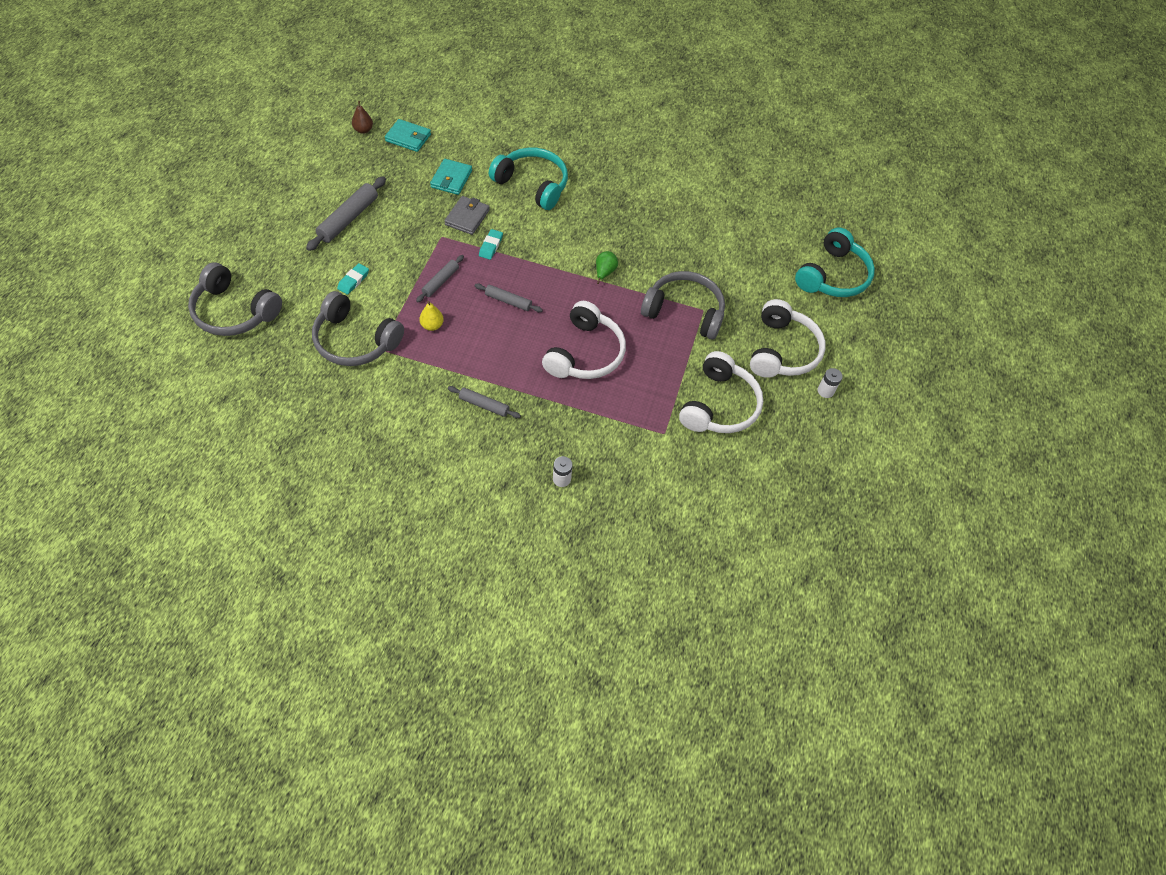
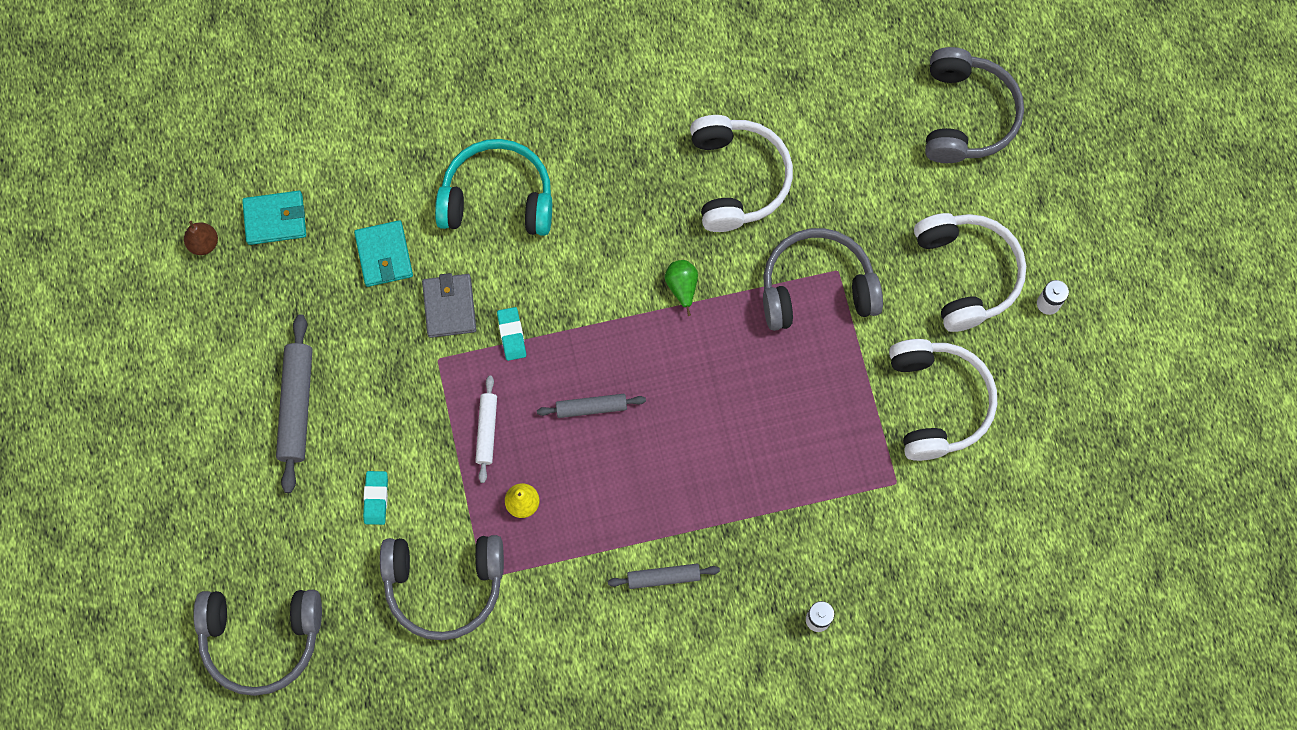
camera: 25 degrees left, 15 degrees up
(441, 282) = (487, 431): grey rolling pin -> white rolling pin
(585, 353) = (735, 427): white headphones -> white headphones (737, 179)
(833, 276) = (966, 115): turquoise headphones -> grey headphones

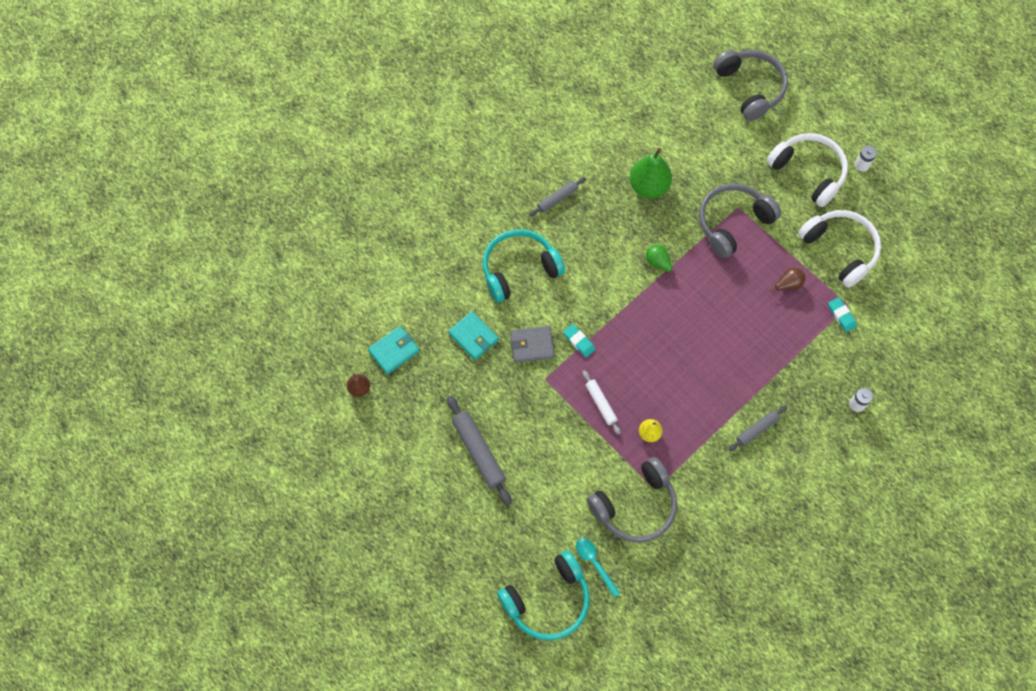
camera: 30 degrees left, 5 degrees down
(261, 639) = (548, 600): grey headphones -> turquoise headphones
(348, 627) = (595, 563): none -> turquoise spoon
(376, 498) = (562, 479): turquoise eraser -> turquoise eraser (841, 315)
(449, 307) = (532, 345): grey wallet -> grey wallet turned 60 degrees counterclockwise
(591, 408) = (652, 357): grey rolling pin -> grey rolling pin (557, 199)
(737, 179) = (648, 187): white headphones -> green pear
(834, 411) = (788, 284): none -> brown pear

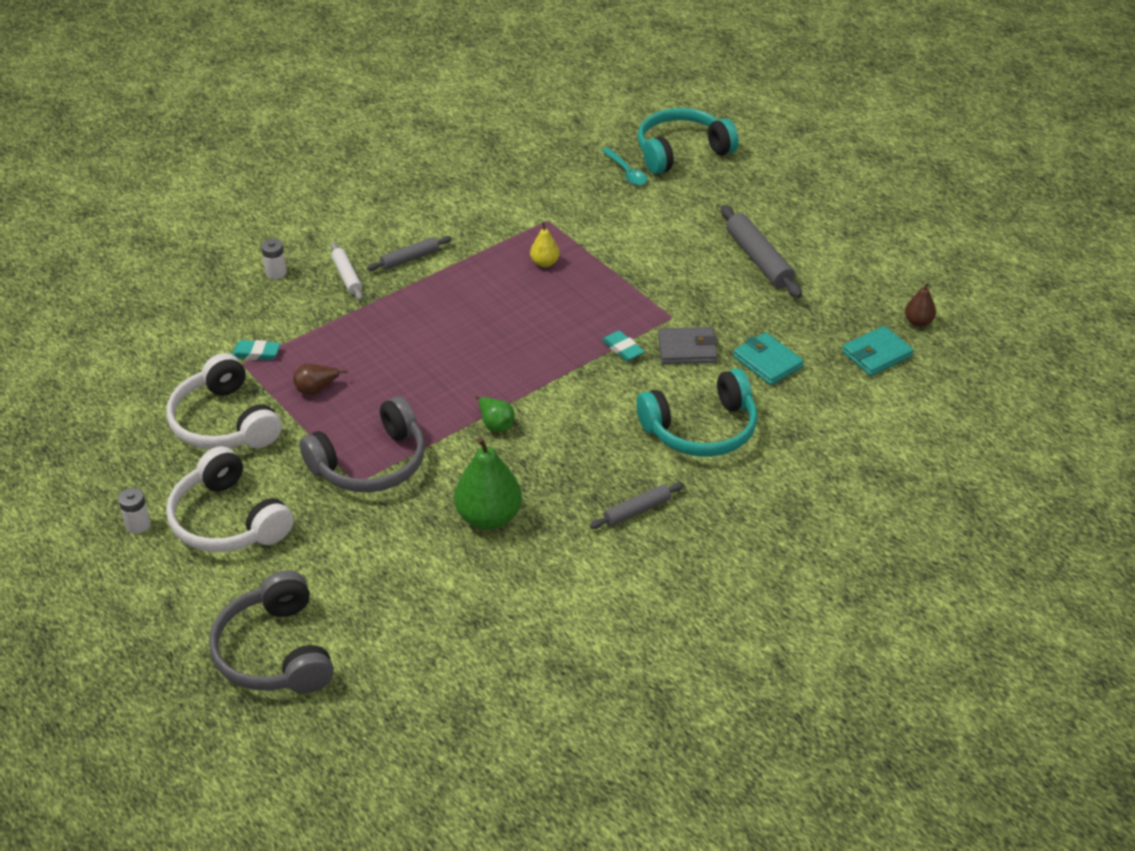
camera: 175 degrees left, 25 degrees down
(601, 404) = (601, 291): white rolling pin -> white rolling pin (347, 276)
(635, 506) = (573, 209): grey headphones -> none
(841, 315) = (256, 353): turquoise eraser -> turquoise eraser turned 60 degrees counterclockwise

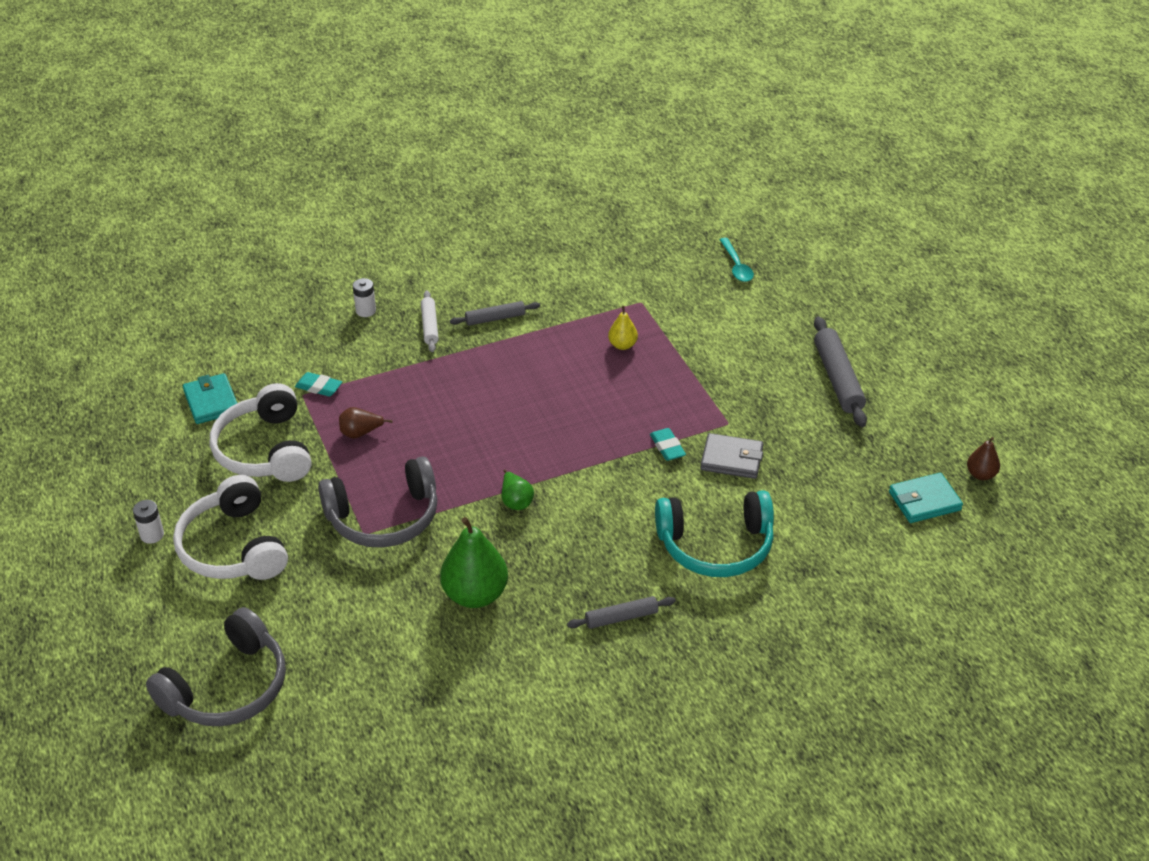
camera: 15 degrees right, 0 degrees up
(275, 652) = (228, 687): grey headphones -> grey headphones turned 135 degrees counterclockwise
(681, 151) = (799, 253): turquoise headphones -> none
(767, 362) = (808, 488): turquoise wallet -> turquoise wallet (211, 402)

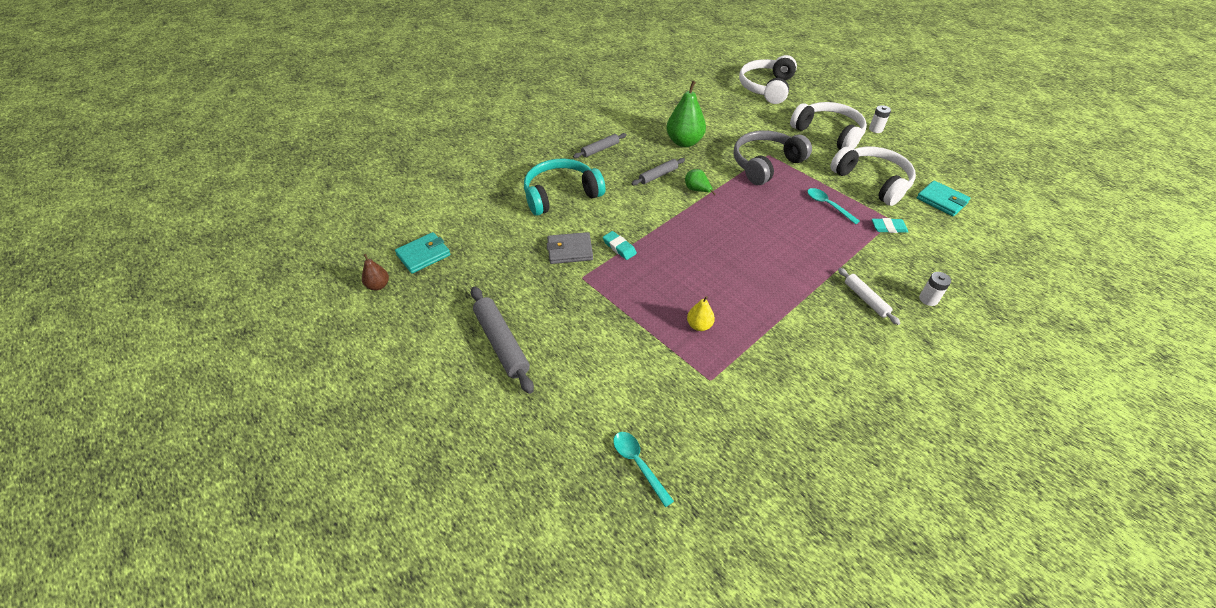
camera: 160 degrees right, 5 degrees up
(228, 687) = (766, 87): grey headphones -> white headphones
(360, 433) = (828, 205): brown pear -> turquoise spoon
(495, 318) = (822, 322): grey rolling pin -> grey rolling pin (658, 175)

